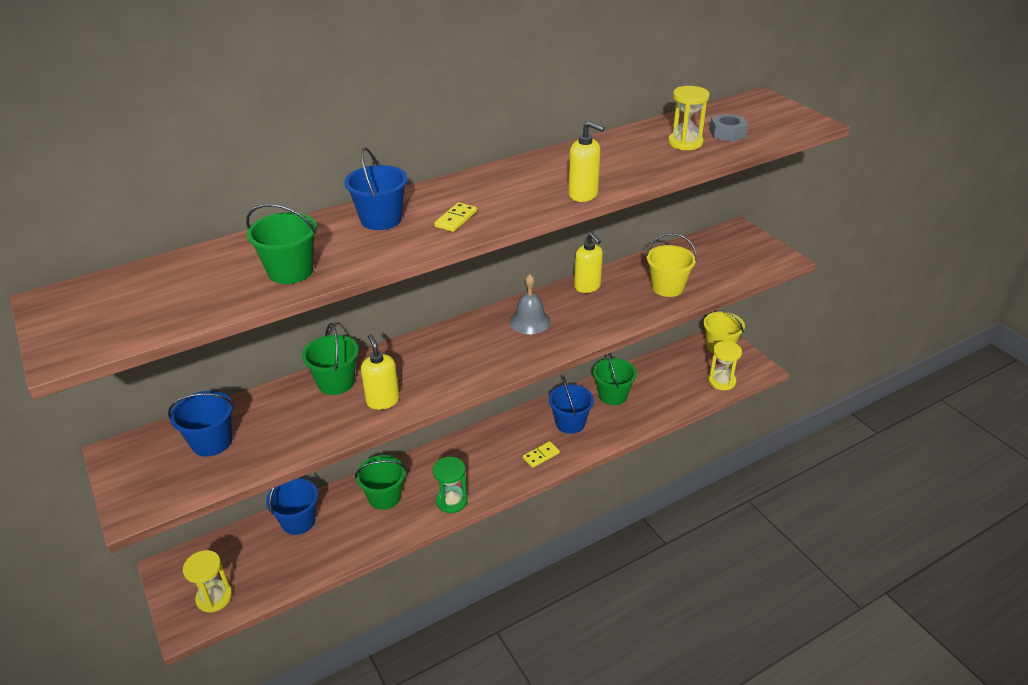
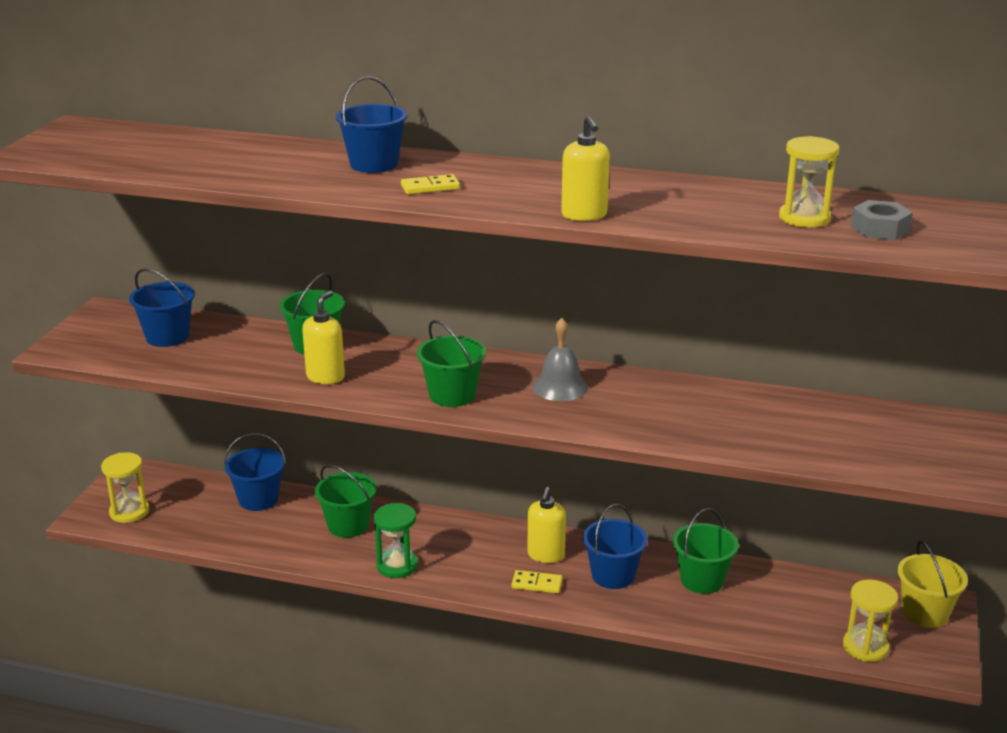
camera: 45 degrees right, 10 degrees down
(290, 271) = (238, 169): green bucket -> green bucket (452, 395)
(587, 286) = (676, 389): yellow soap dispenser -> yellow soap dispenser (546, 555)
(667, 287) = (767, 433): yellow bucket -> none

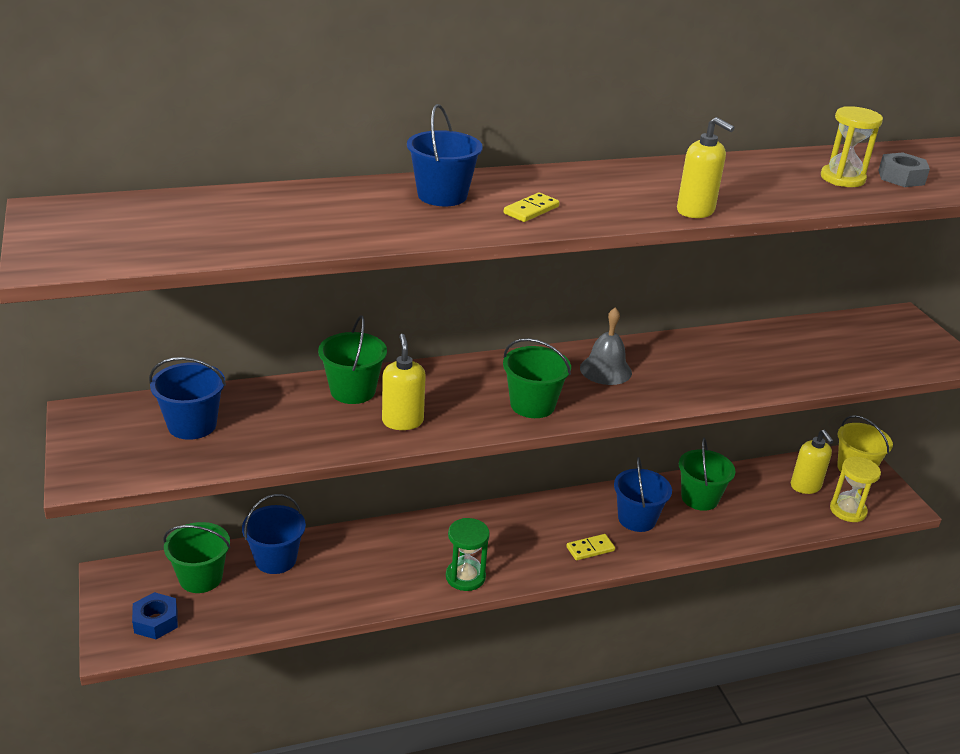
camera: 35 degrees left, 5 degrees up
(129, 512) = (156, 621): yellow hourglass -> blue nut
(348, 525) = (385, 554): green bucket -> green bucket (200, 578)
(546, 555) = (572, 520): yellow soap dispenser -> yellow soap dispenser (805, 486)

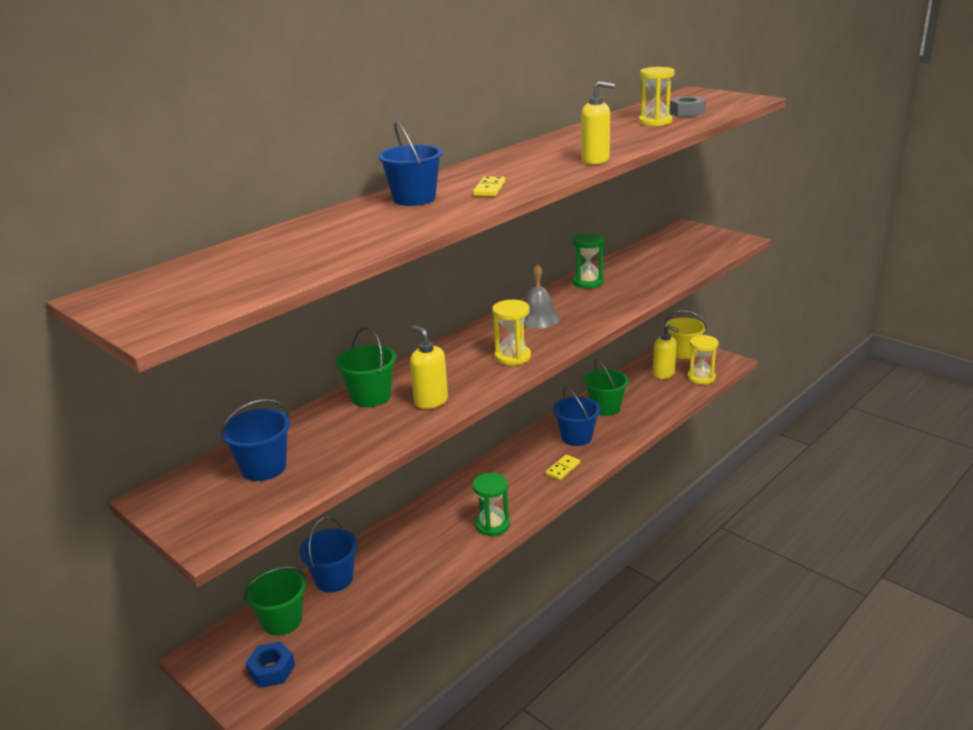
camera: 25 degrees left, 5 degrees down
(532, 405) = (512, 357): green bucket -> yellow hourglass
(706, 346) = (588, 282): none -> green hourglass

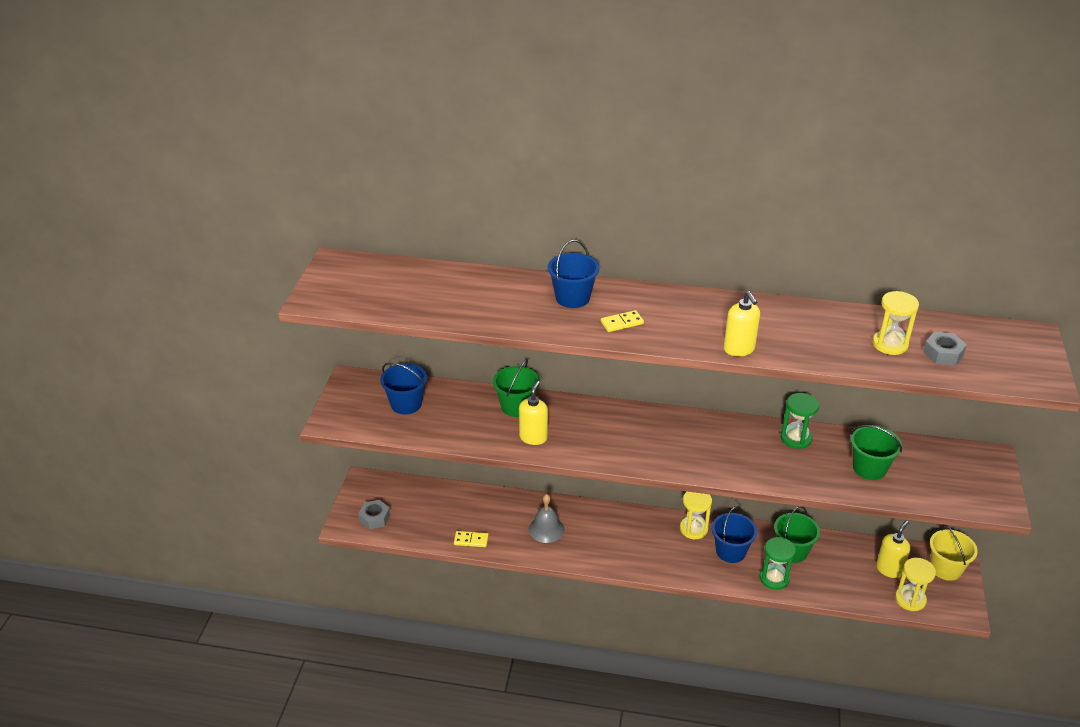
camera: 55 degrees right, 10 degrees up
(271, 670) = (374, 518): blue nut -> grey nut
(282, 620) = (414, 498): green bucket -> green bucket (869, 468)
(334, 579) = (465, 501): blue bucket -> none
(492, 525) = (579, 553): green hourglass -> green hourglass (774, 578)
(512, 357) = (628, 450): yellow hourglass -> yellow hourglass (693, 529)
(538, 319) = (701, 437): grey bell -> grey bell (546, 529)
(563, 469) = (680, 562): yellow domino -> yellow domino (471, 540)
(664, 374) = (889, 569): yellow soap dispenser -> yellow soap dispenser turned 150 degrees counterclockwise

